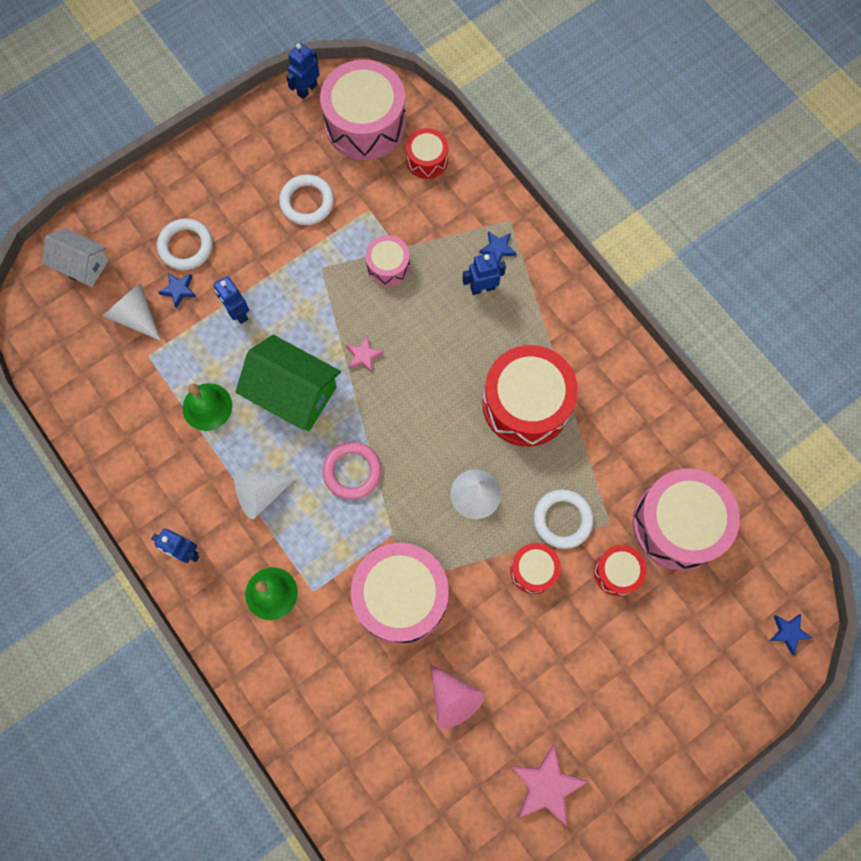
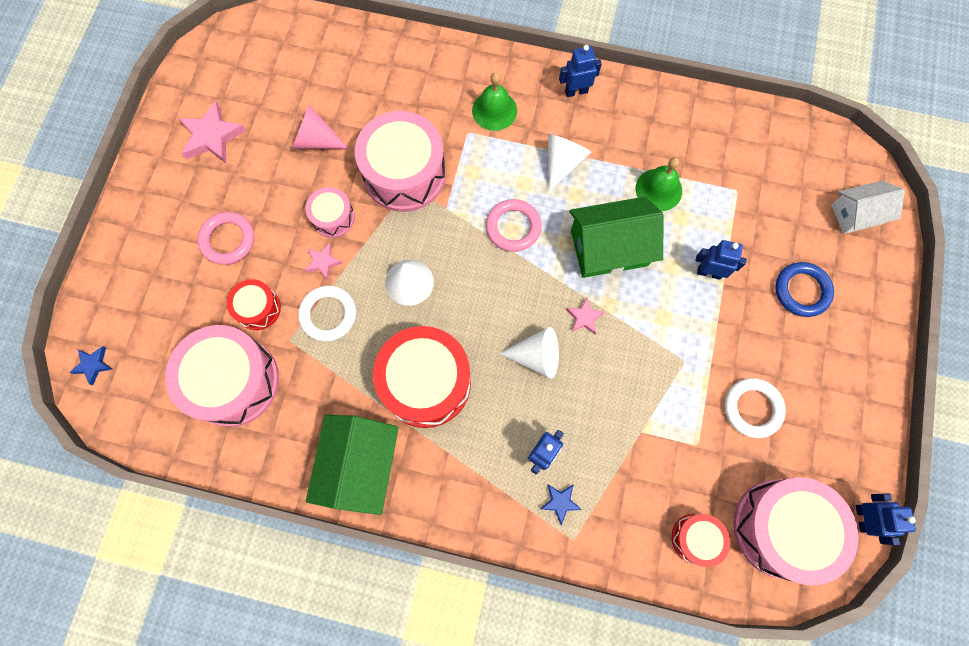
camera: 140 degrees right, 0 degrees up
(136, 316) = (777, 210): white cone -> white cone (536, 356)
(179, 290) = (769, 253): blue star -> none
(186, 246) = (801, 291): white ring -> blue ring
(388, 266) = (635, 408): pink drum -> pink drum (333, 217)
(533, 570) = (323, 262): red drum -> pink star
(601, 659) = (228, 240): none -> pink ring
(623, 383) = (359, 466): none -> green house

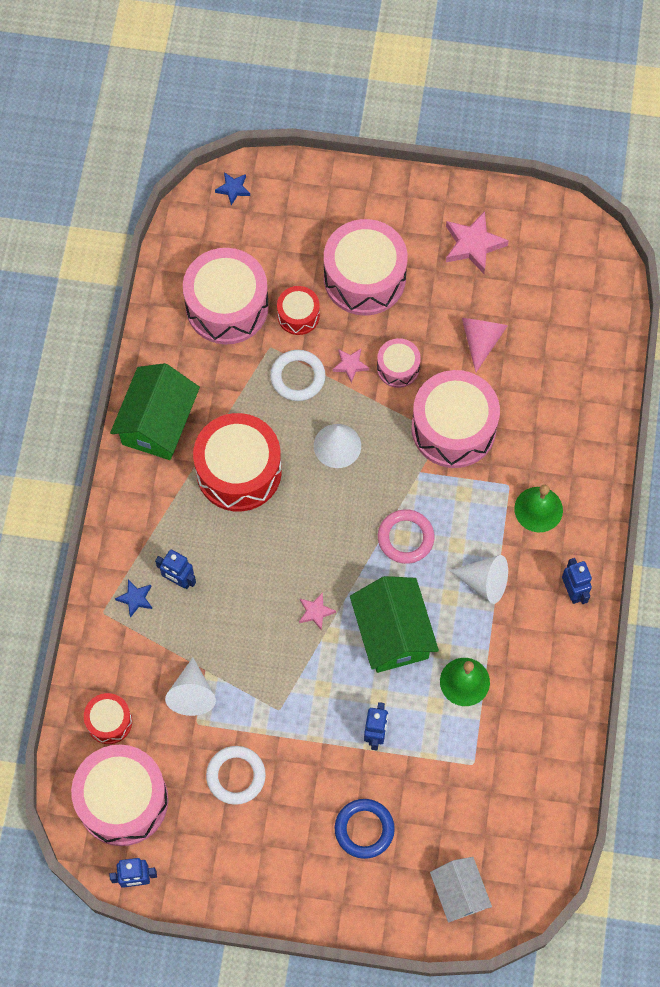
camera: 85 degrees right, 5 degrees down
(228, 240) = (364, 278): pink ring -> pink drum
(359, 466) = (158, 423): green house -> green house turned 75 degrees counterclockwise
(536, 356) = (272, 569): white cone -> white cone (192, 694)

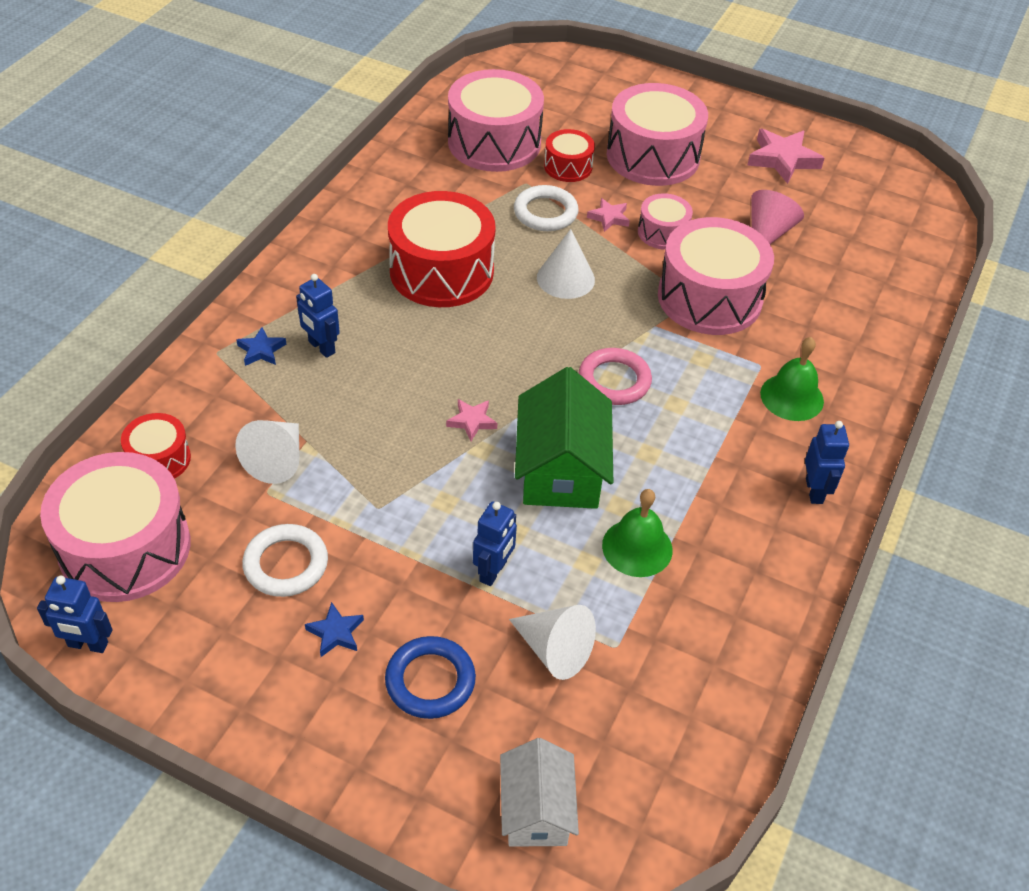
camera: 15 degrees right, 20 degrees down
(158, 423) = (372, 210): green house -> none
(233, 189) = (542, 65): blue star -> blue star (335, 633)
(484, 582) = (699, 450): white cone -> white cone (554, 650)

